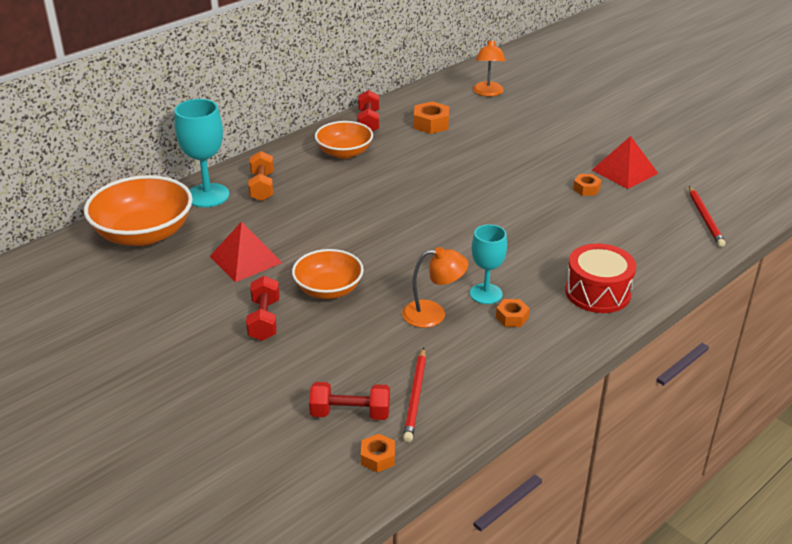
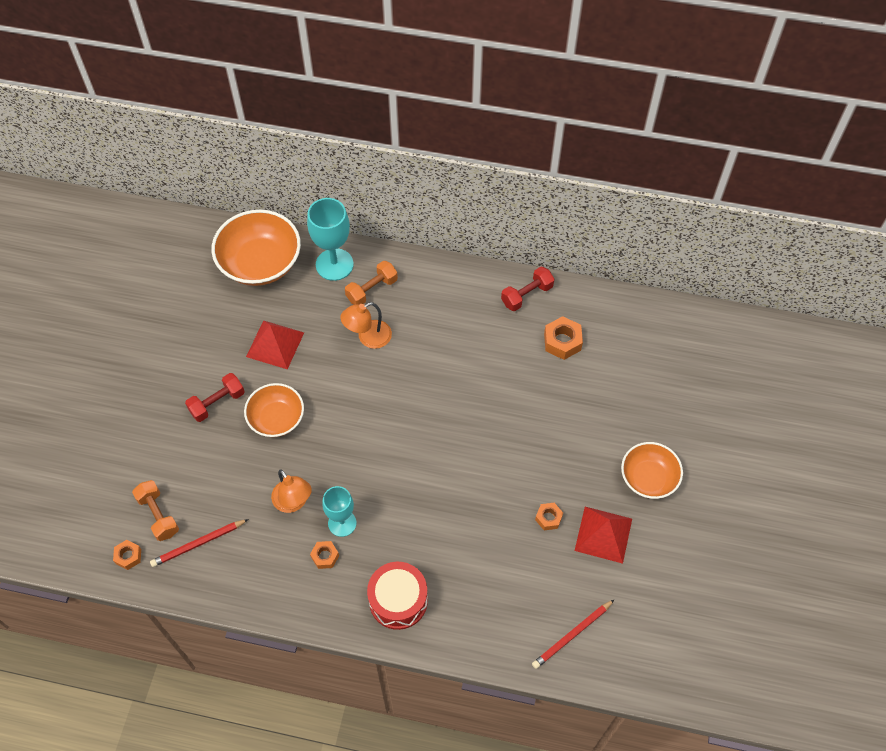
camera: 55 degrees right, 25 degrees up
(344, 152) = (464, 310): orange bowl -> orange bowl (648, 478)
(350, 413) = (158, 515): red dumbbell -> orange dumbbell
(488, 93) = (658, 352): orange lamp -> orange lamp (368, 338)

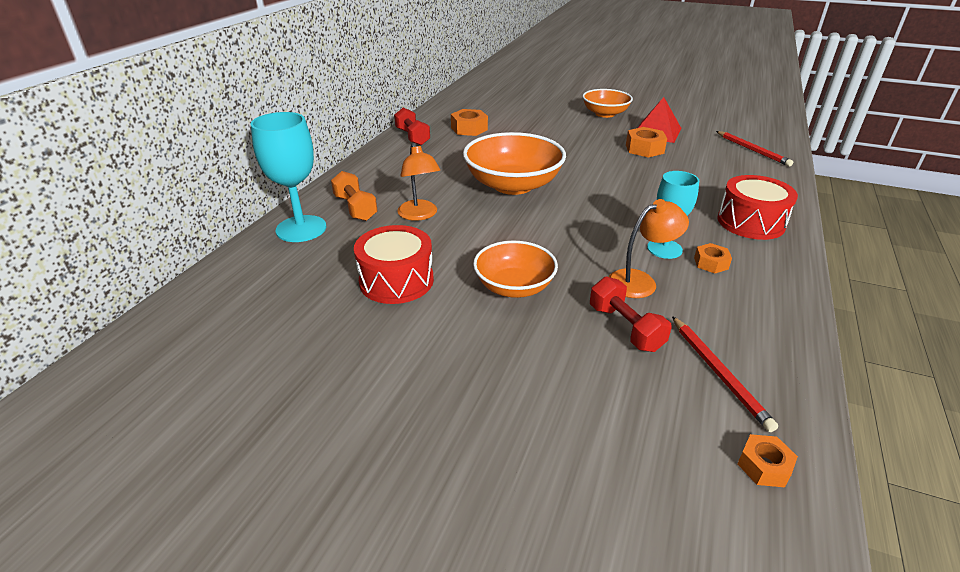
camera: 80 degrees left, 25 degrees down
(158, 515) = (675, 420): orange dumbbell -> none
(217, 403) = (475, 340): red dumbbell -> red dumbbell (625, 328)
(260, 263) = (252, 285): orange bowl -> orange bowl (513, 185)
(275, 344) = (396, 281): red pyramid -> red drum
(548, 518) = (644, 149): orange nut -> orange nut, size x1.61

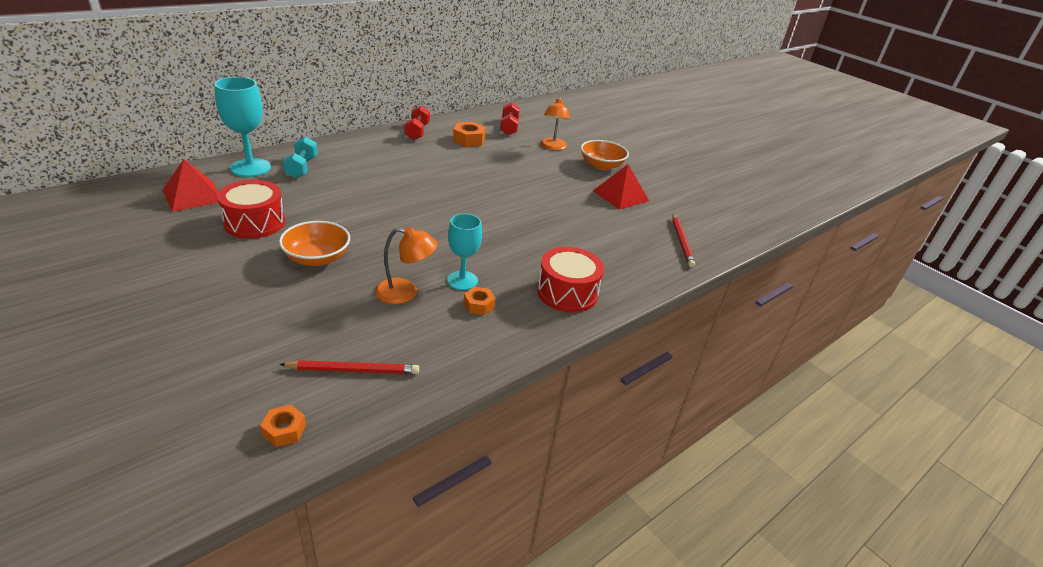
camera: 25 degrees right, 0 degrees up
(282, 282) = (193, 195): none -> red pyramid
(355, 208) = (302, 167): orange dumbbell -> turquoise dumbbell
(420, 215) = (334, 188): orange lamp -> orange lamp (552, 147)
(513, 185) = (430, 192): orange bowl -> none
(625, 328) = (342, 315): red dumbbell -> red dumbbell (509, 127)
(644, 149) = (583, 205): orange nut -> none
(719, 373) = (353, 370): red pencil -> red pencil turned 105 degrees counterclockwise

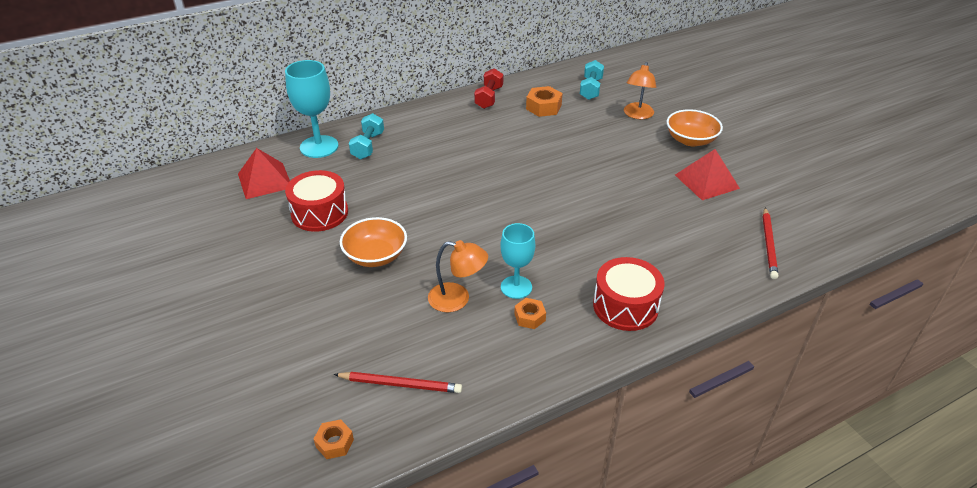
camera: 15 degrees right, 5 degrees up
(509, 127) = (591, 89): red dumbbell -> turquoise dumbbell

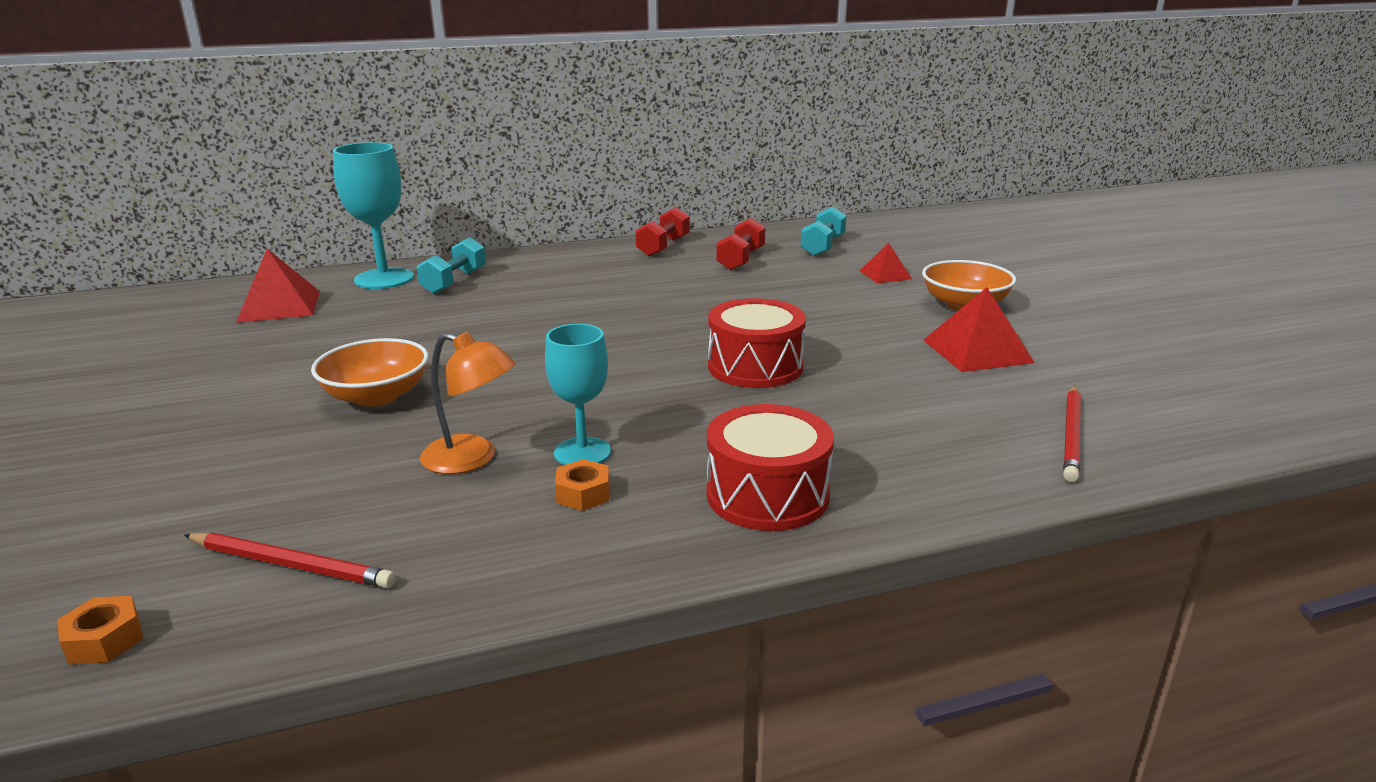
camera: 10 degrees right, 15 degrees down
(319, 213) = (329, 343): red drum -> red drum (755, 366)
(543, 107) = (741, 260): orange nut -> red dumbbell
(637, 115) = (885, 275): orange lamp -> red pyramid

